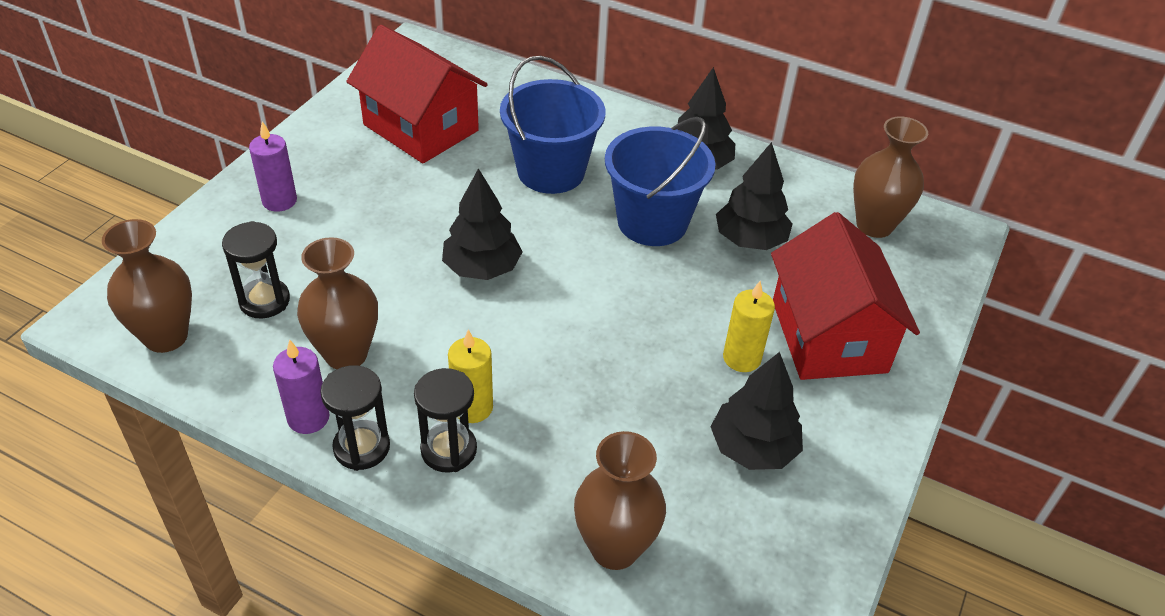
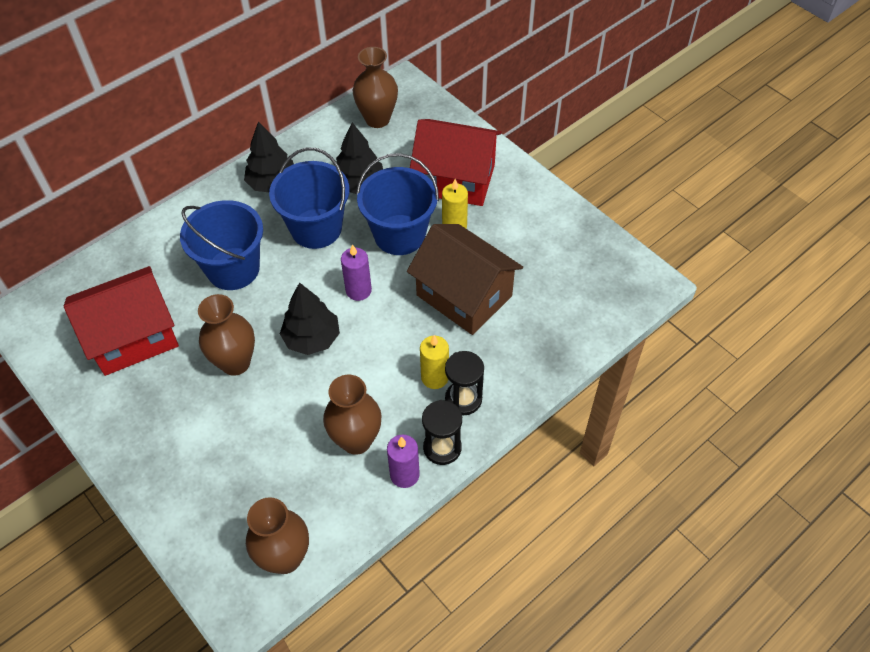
camera: 65 degrees left, 10 degrees up
(264, 301) = (278, 483): black hourglass -> none
(279, 201) = (168, 454): purple candle -> purple candle (358, 290)
(614, 548) = (564, 335): brown vase -> brown vase (235, 363)
(626, 402) = (464, 295): none -> brown house
(691, 304) = (399, 235): none -> blue bucket
(753, 448) = (521, 247): black tree -> none

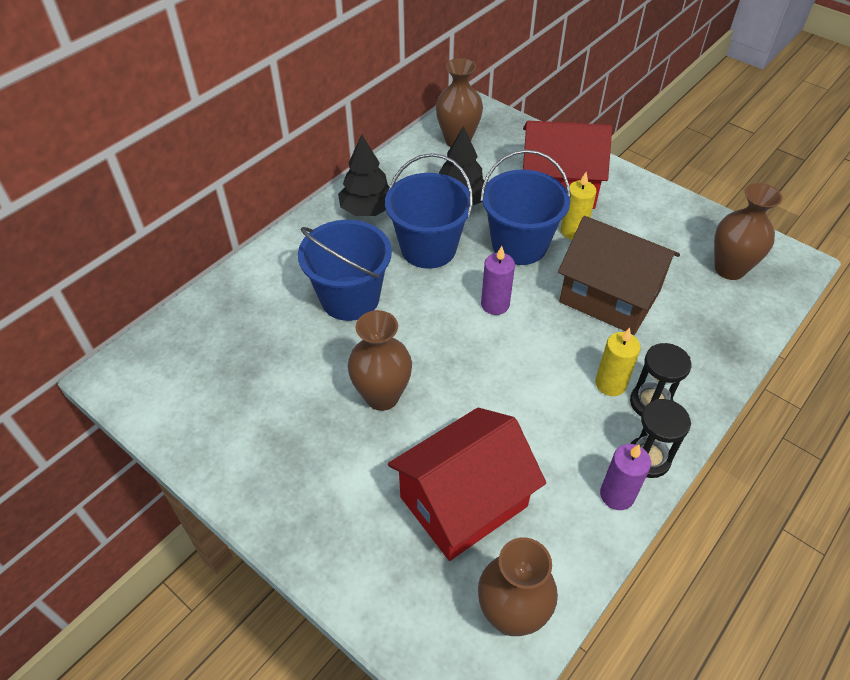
camera: 10 degrees left, 5 degrees down
(133, 337) = (255, 383): red house -> red house (463, 501)
(312, 338) = (460, 360): black tree -> none
(356, 440) = (548, 464): brown vase -> brown vase (729, 269)

